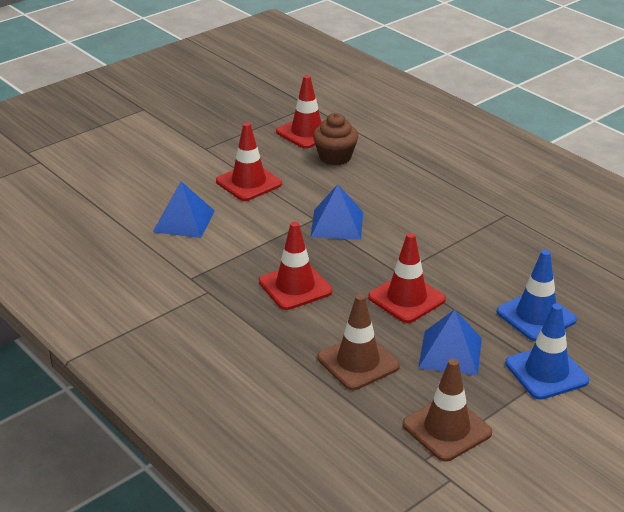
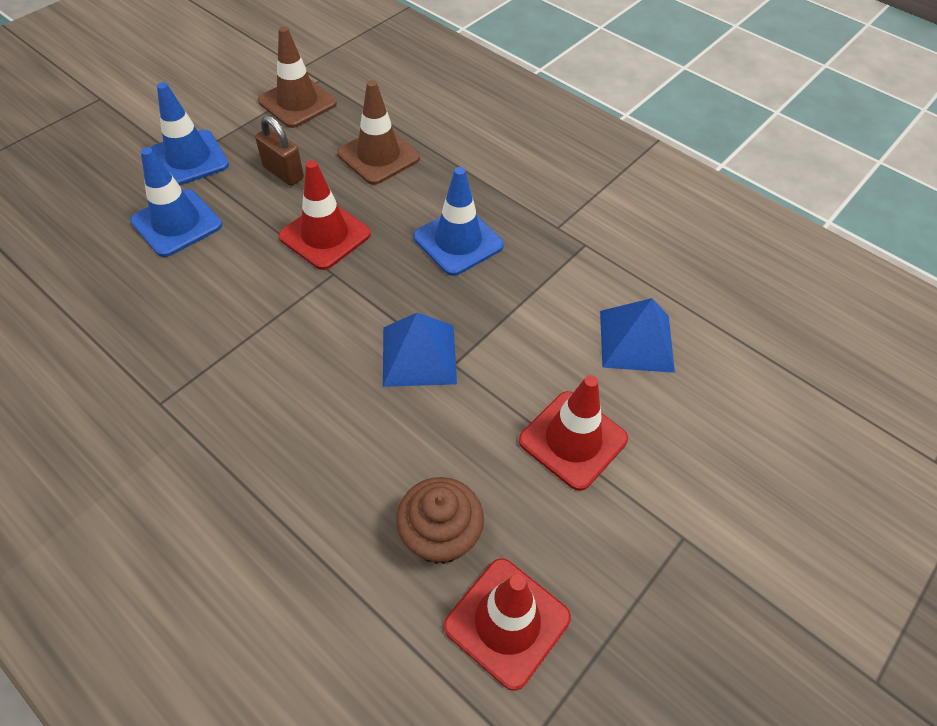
camera: 170 degrees right, 20 degrees up
(295, 287) = (458, 241): red traffic cone -> blue traffic cone
(450, 352) = (283, 172): blue pyramid -> brown padlock

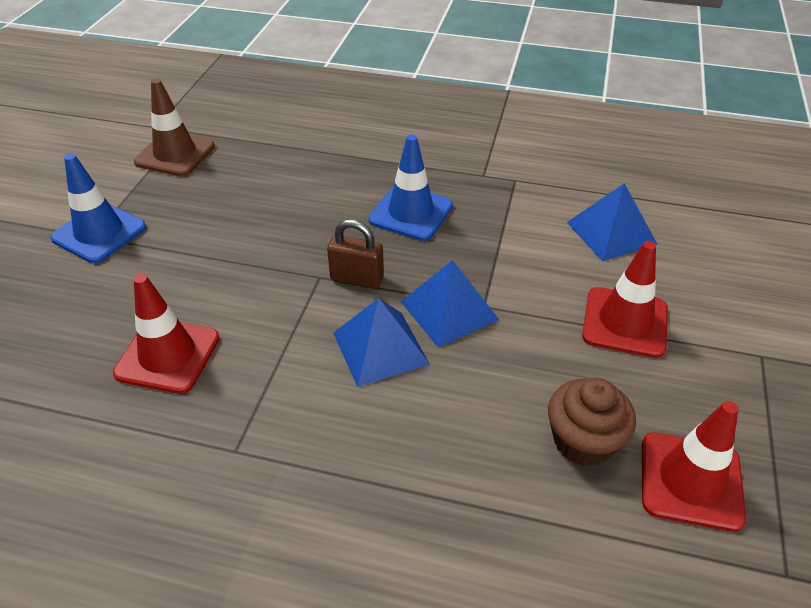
camera: 25 degrees left, 10 degrees down
(177, 223) = (129, 290): blue traffic cone -> none
(283, 172) = (206, 213): brown padlock -> brown padlock (357, 278)
(325, 235) = (287, 249): red traffic cone -> red traffic cone (168, 355)
(334, 364) = (380, 348): none -> blue pyramid
(378, 156) = (287, 172): brown traffic cone -> none

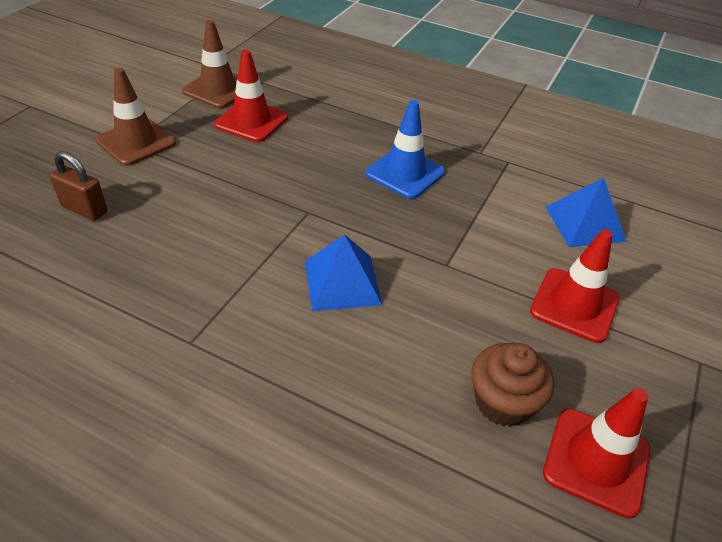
camera: 10 degrees right, 0 degrees up
(99, 233) = (136, 142): blue traffic cone -> brown traffic cone
(168, 355) = (159, 252): red traffic cone -> red traffic cone (251, 121)
(357, 278) = (340, 219): brown padlock -> brown padlock (84, 209)
(449, 310) = (414, 262): blue pyramid -> none

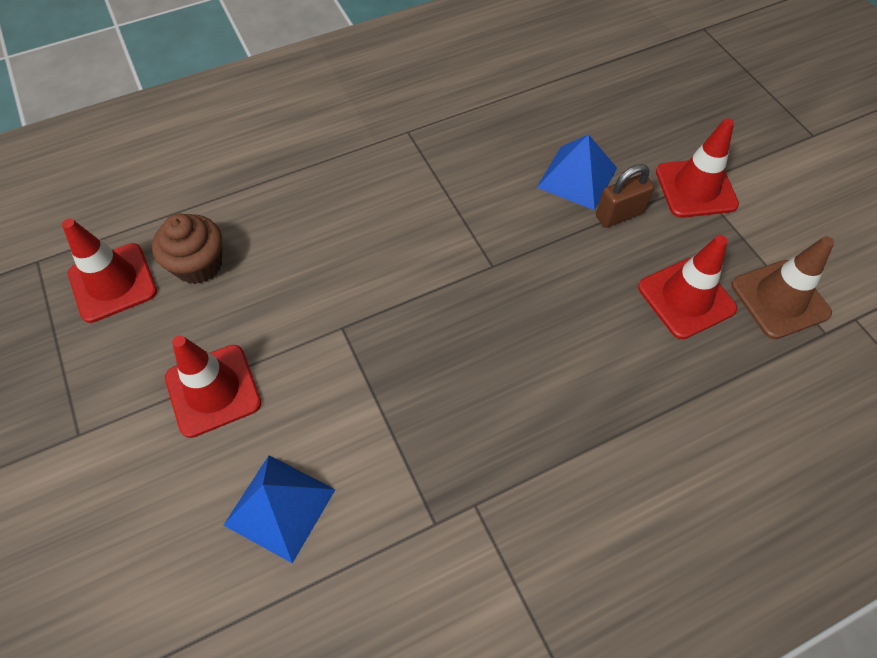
camera: 130 degrees right, 15 degrees up
(84, 209) = (604, 124): brown padlock -> brown padlock (619, 215)
(136, 142) = (695, 188): brown traffic cone -> red traffic cone
(342, 282) = (387, 240): blue pyramid -> blue pyramid (577, 177)
(405, 173) = (492, 387): blue traffic cone -> none

